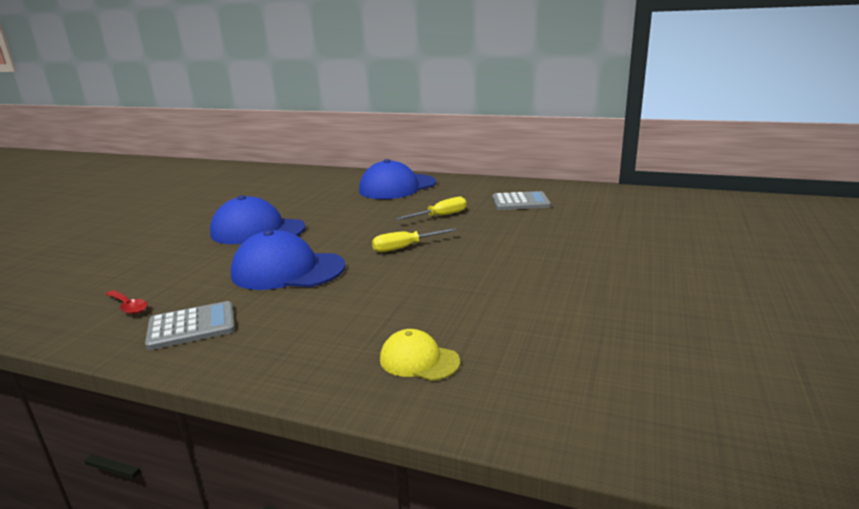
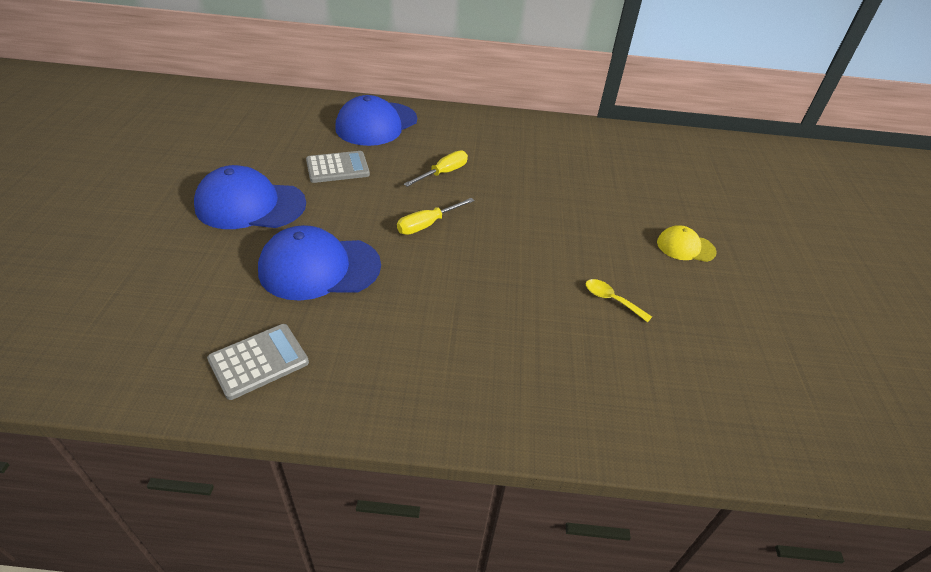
camera: 20 degrees left, 20 degrees up
(128, 307) = (166, 339): red spoon -> none
(419, 360) = (505, 379): yellow cap -> yellow cap (685, 247)
(520, 202) = (515, 148): grey calculator -> grey calculator (337, 168)
(572, 309) = (611, 300): none -> yellow spoon

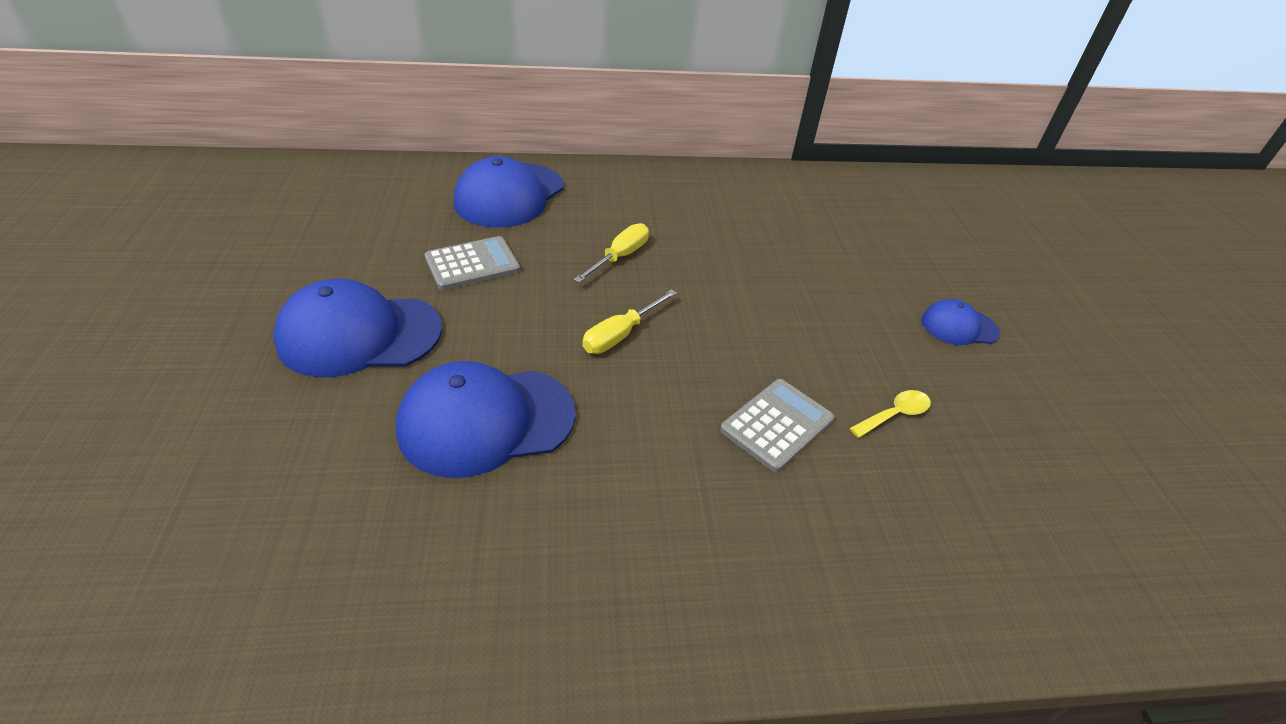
camera: 10 degrees left, 0 degrees up
(259, 361) = (433, 588): grey calculator -> grey calculator (777, 425)
(611, 300) = (895, 414): yellow spoon -> yellow spoon turned 120 degrees clockwise
(685, 247) = (959, 326): yellow cap -> blue cap

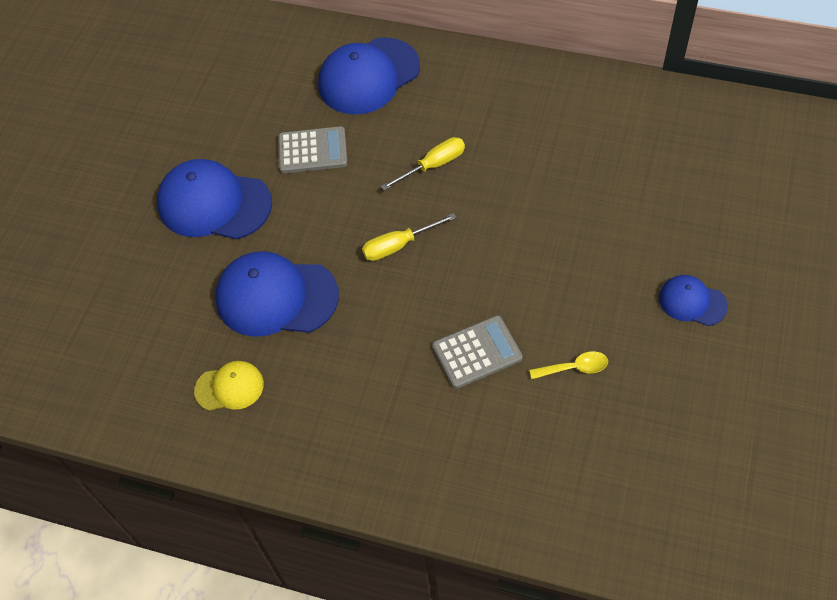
camera: 30 degrees right, 15 degrees up
(458, 556) = (229, 387): none -> yellow cap

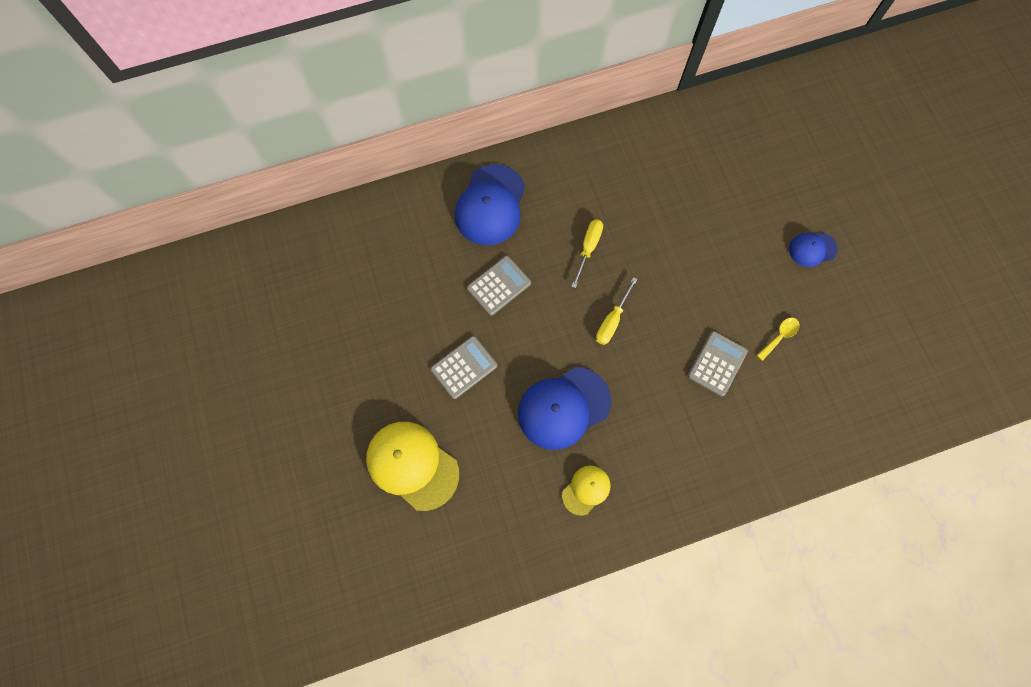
camera: 40 degrees left, 15 degrees up
(89, 260) = (412, 465): none -> yellow cap
(214, 203) = (464, 367): blue cap -> grey calculator

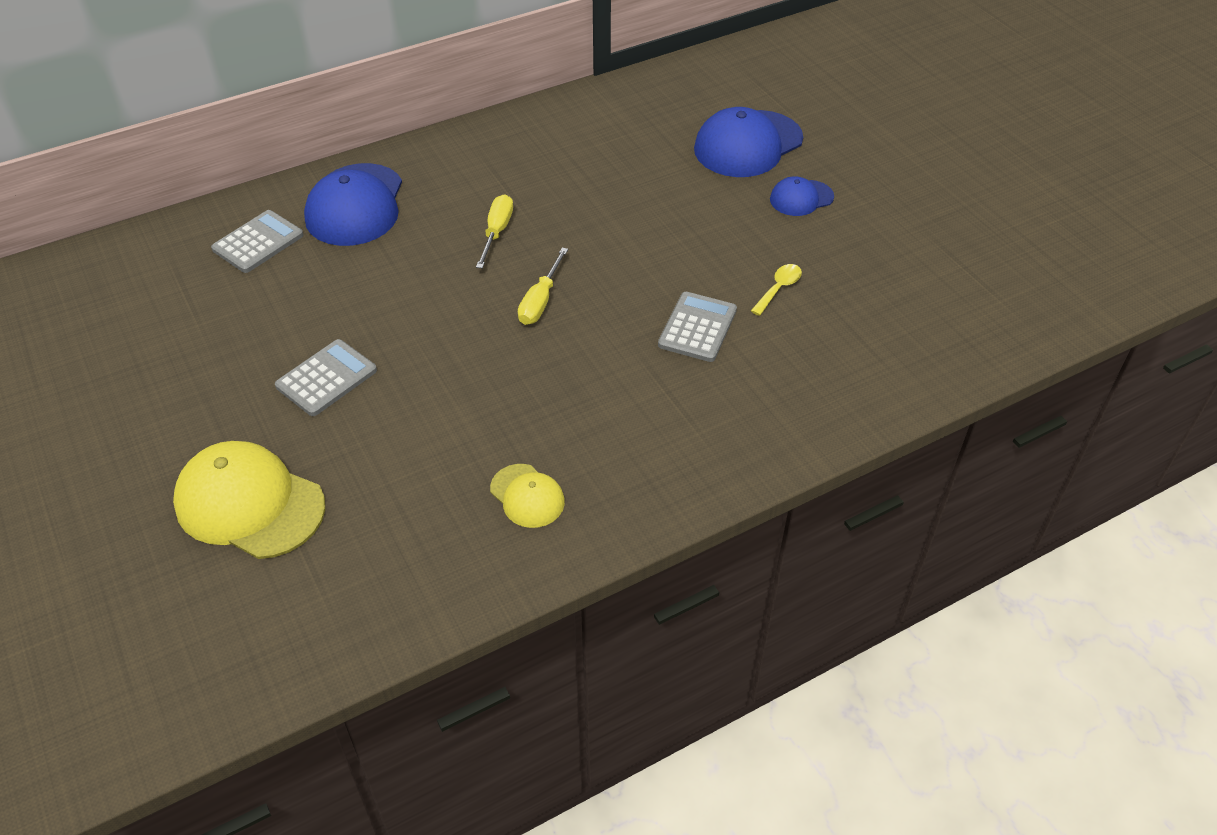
camera: 10 degrees left, 25 degrees down
(499, 286) = (373, 284): grey calculator -> grey calculator (258, 242)
(563, 408) = (481, 404): blue cap -> blue cap (748, 144)
(586, 490) = (527, 496): yellow cap -> yellow cap turned 105 degrees clockwise

